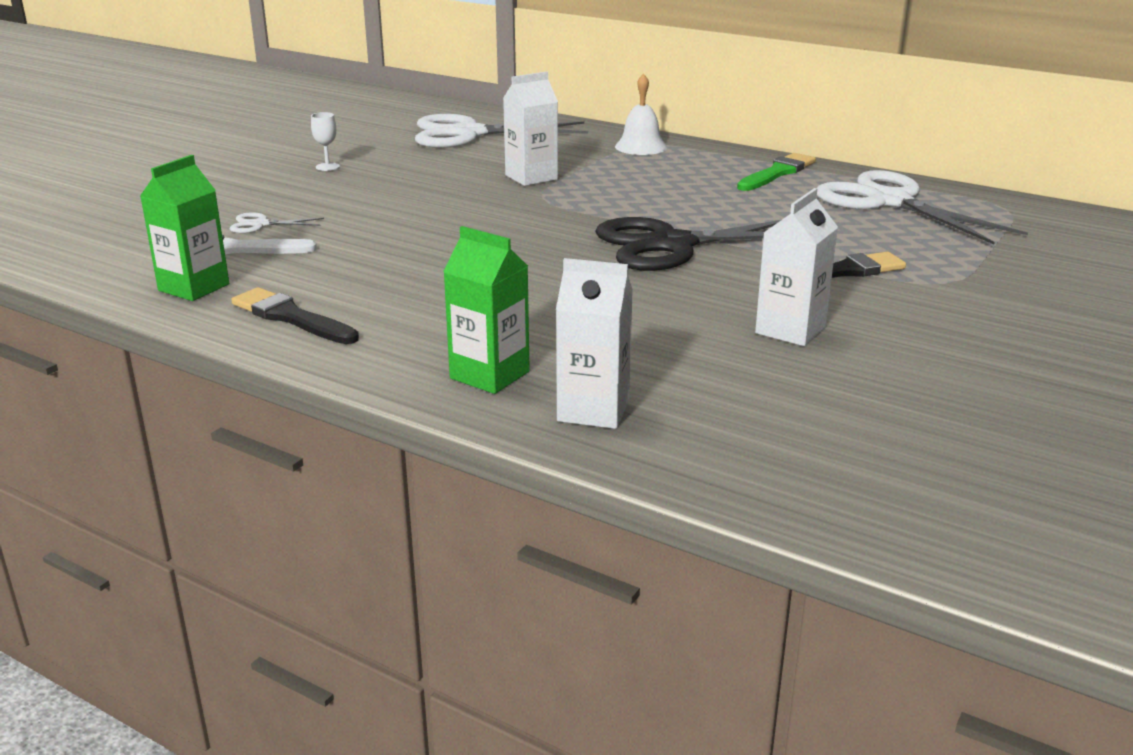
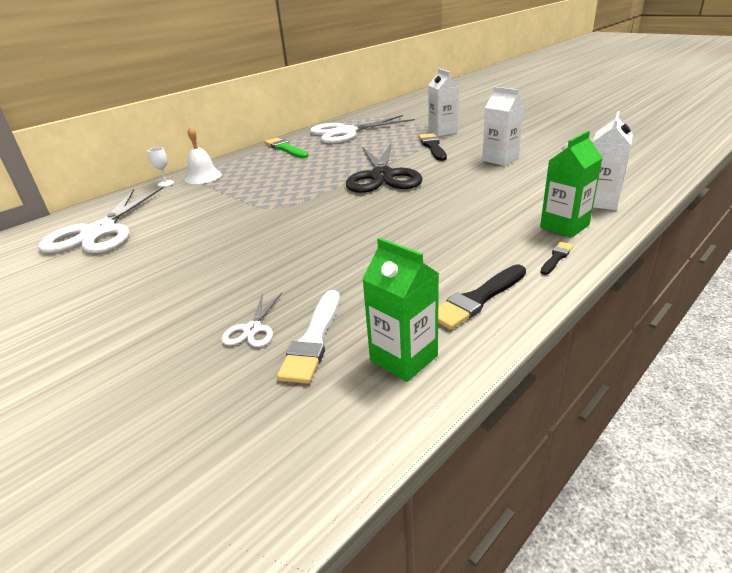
camera: 75 degrees left, 5 degrees up
(327, 167) = (113, 298): white goblet -> white goblet (166, 183)
(387, 365) = (556, 258): none -> black brush
(531, 177) = (232, 210): white carton -> white carton (443, 132)

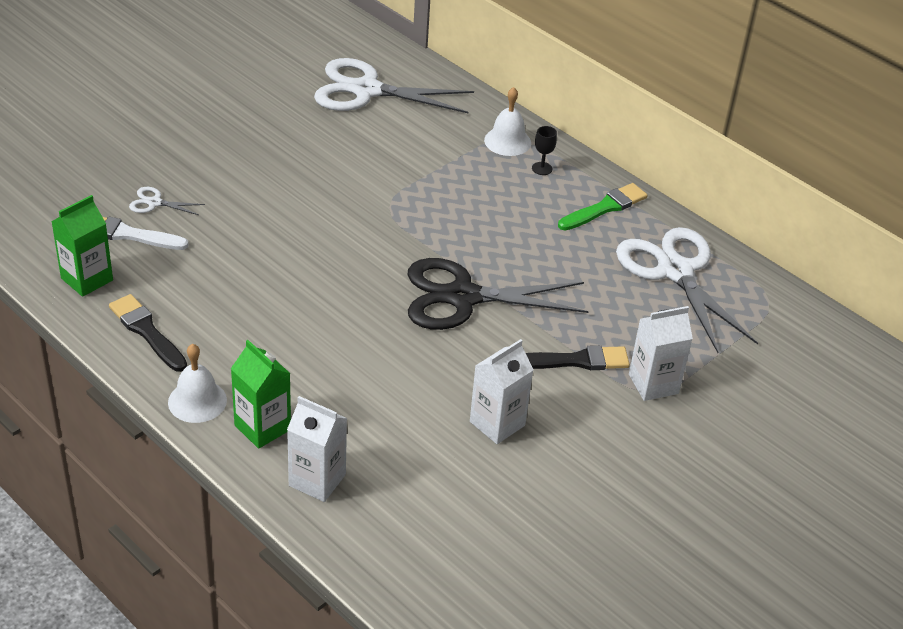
camera: 85 degrees right, 10 degrees up
(166, 183) = (492, 114): white goblet -> none
(239, 165) = (542, 168): none -> black goblet
(556, 258) = (197, 401): black brush -> white bell

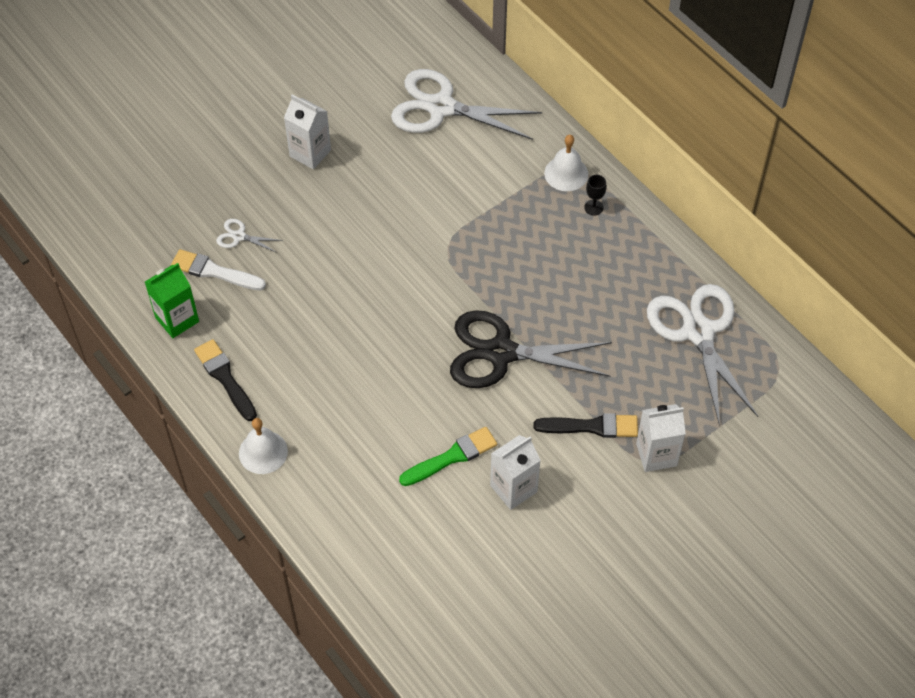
camera: 10 degrees right, 15 degrees up
(262, 427) = (315, 482): green carton -> none
(317, 480) = (356, 536): white carton -> white carton (310, 153)
(605, 208) = (645, 256): green brush -> green brush (452, 457)

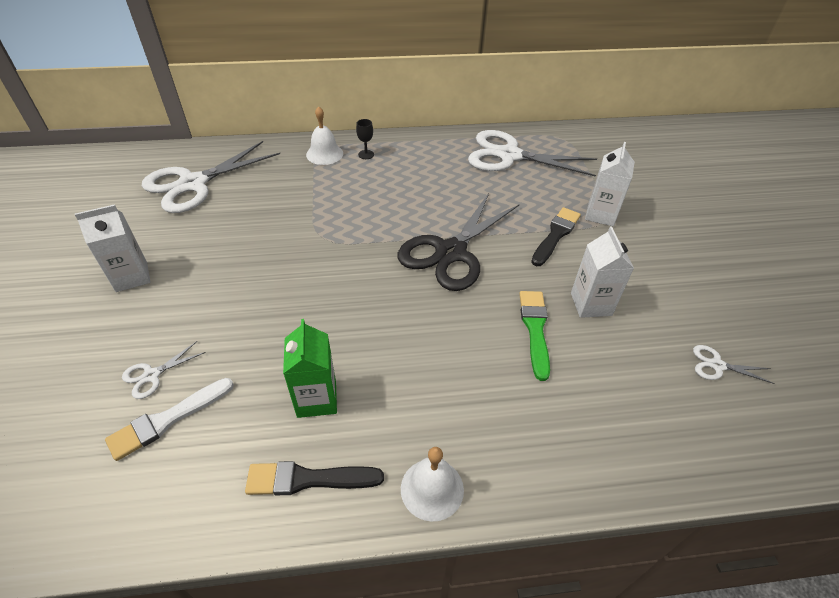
camera: 60 degrees left, 10 degrees down
(177, 319) = (188, 492): green carton -> green carton (316, 399)
(505, 607) = (717, 365): none -> white scissors

